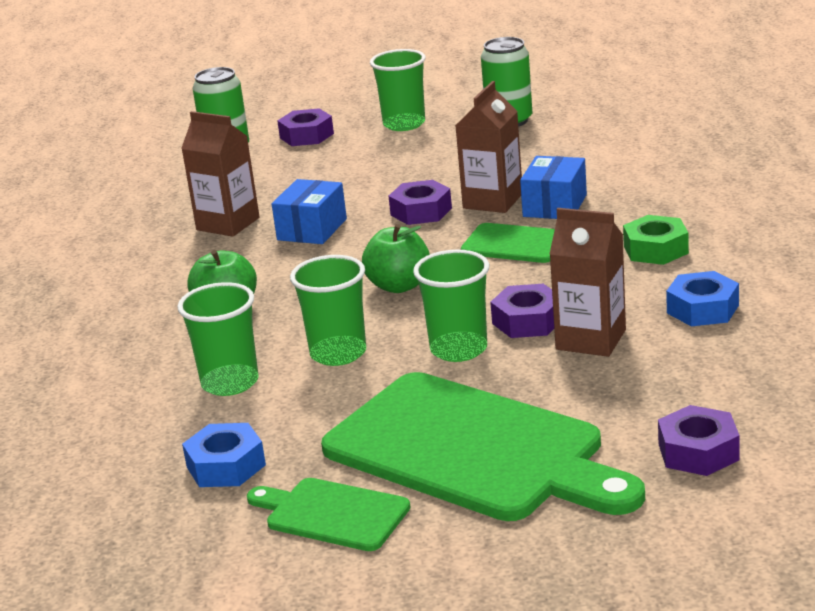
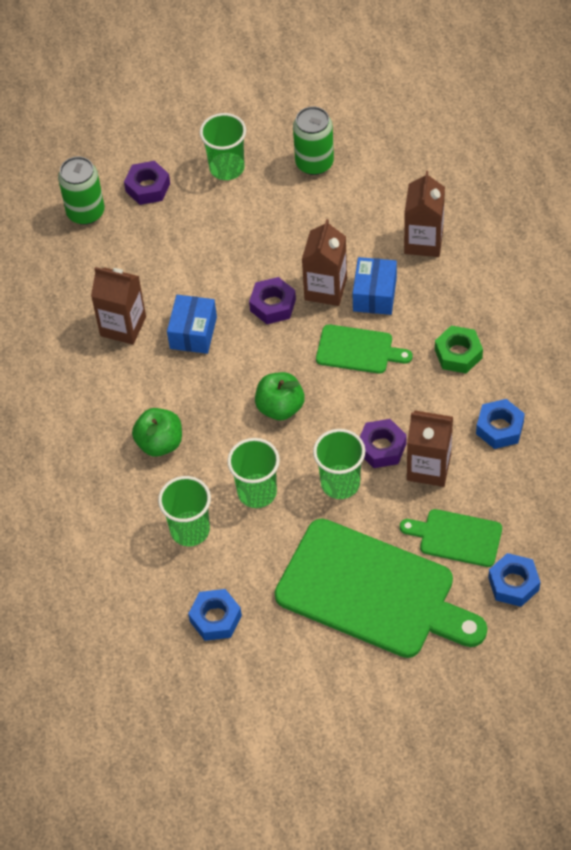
camera: 10 degrees left, 30 degrees up
(332, 514) = (298, 660): green cutting board -> green cutting board (456, 537)
(629, 170) = (423, 241): none -> brown carton
(698, 452) = (513, 583): purple nut -> blue nut

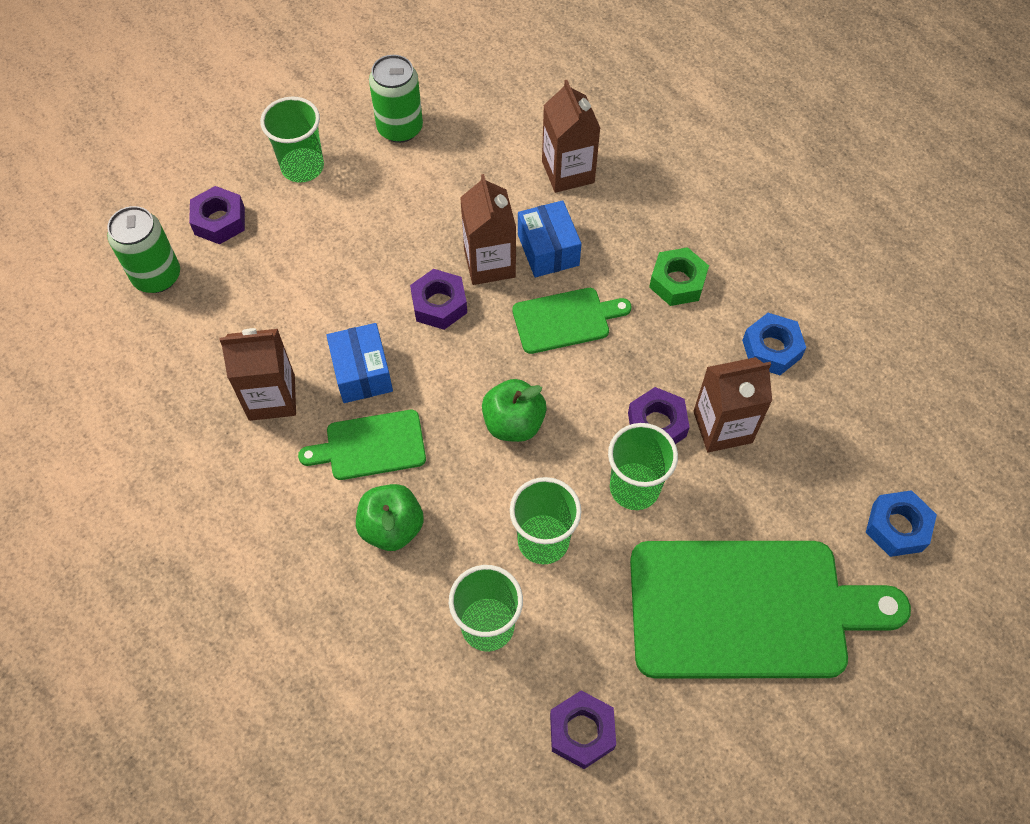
camera: 30 degrees left, 5 degrees up
(215, 618) = (582, 732): blue nut -> purple nut
(456, 537) = (802, 498): green cutting board -> green cutting board (371, 446)

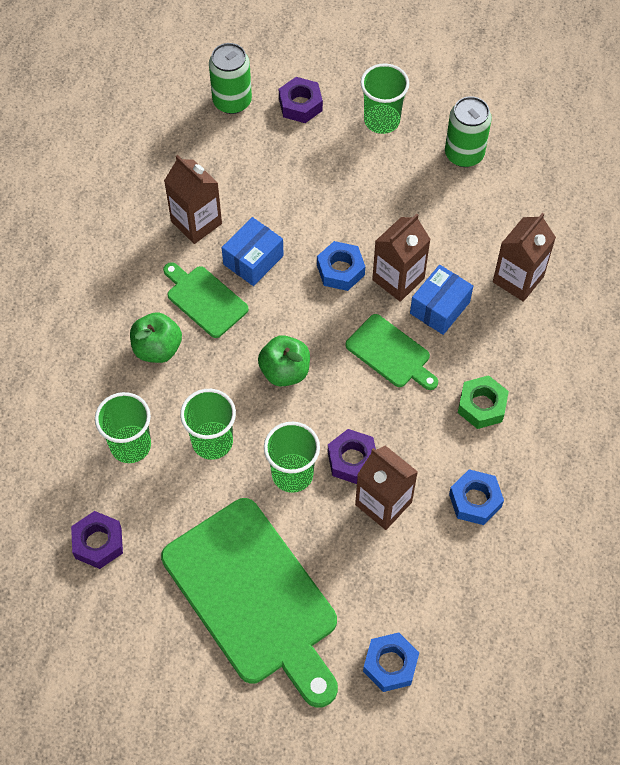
camera: 55 degrees right, 0 degrees up
(439, 304) = (340, 270): purple nut -> blue nut

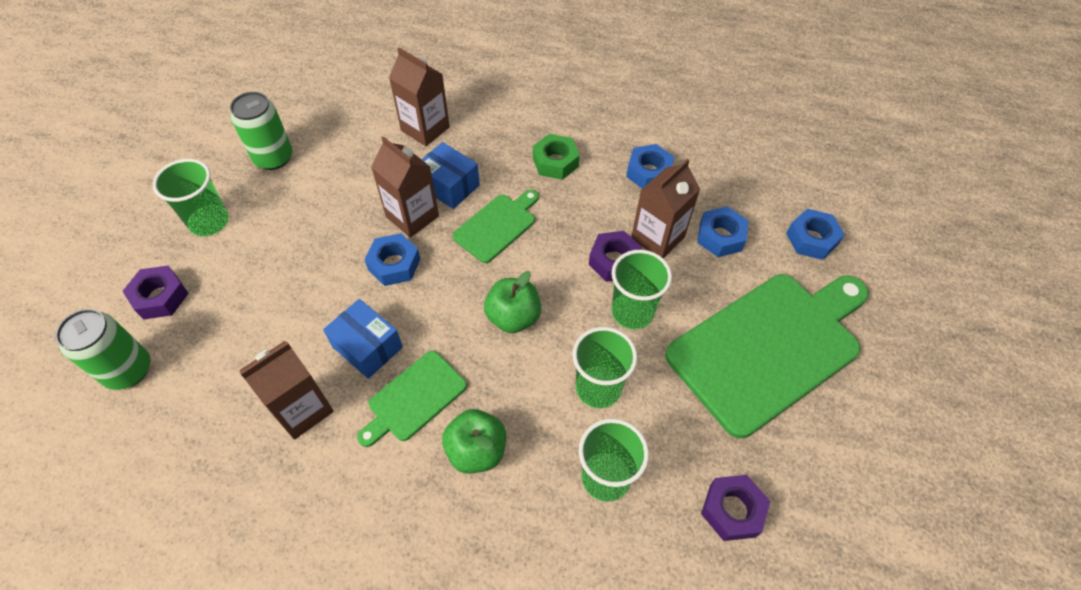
camera: 90 degrees left, 5 degrees down
(388, 567) = (720, 237): none -> blue nut

